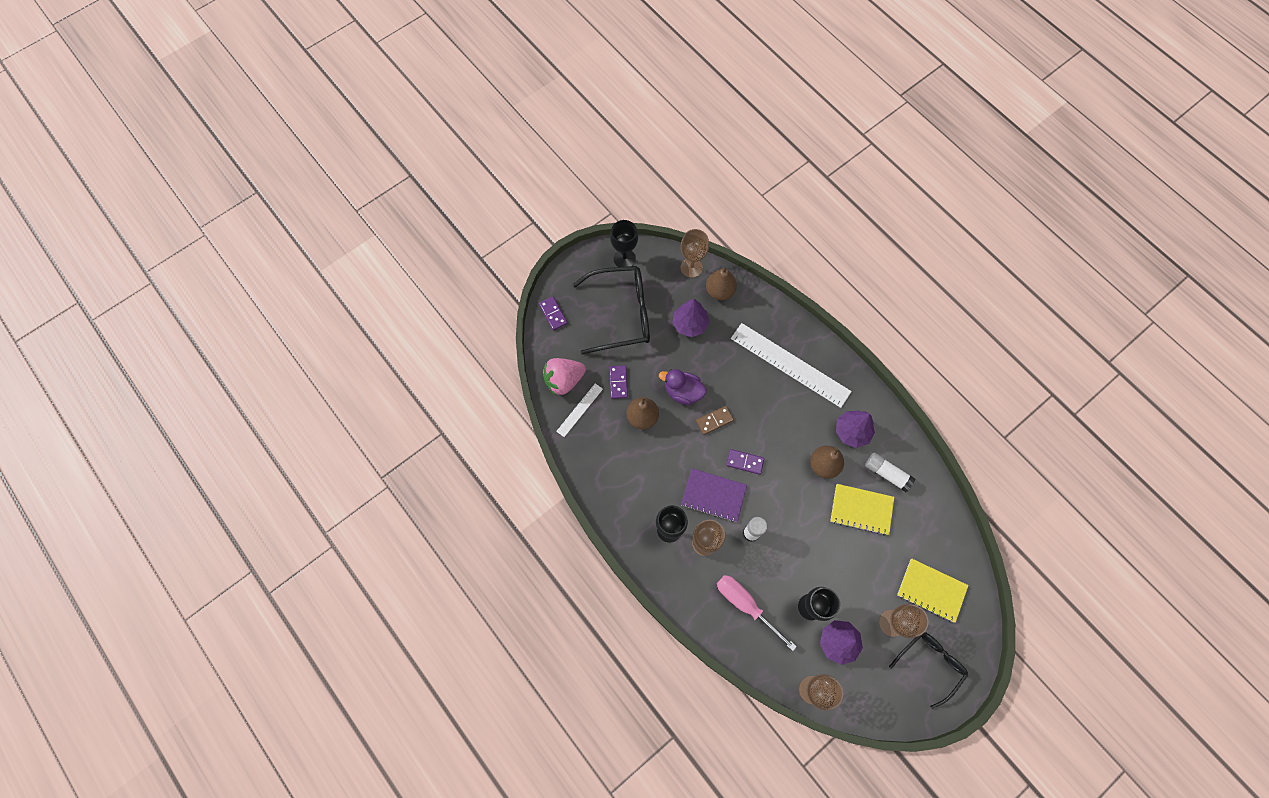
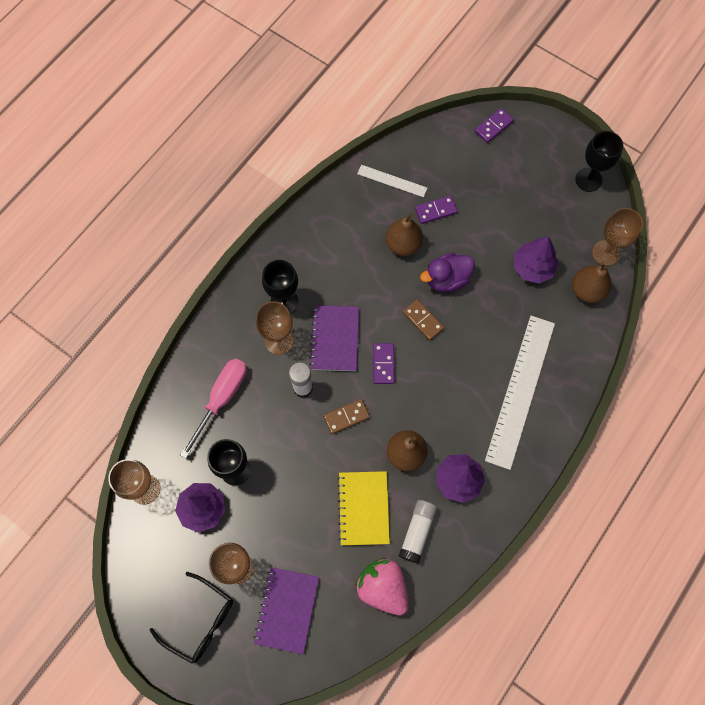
camera: 75 degrees right, 0 degrees up
(564, 380) = (420, 157): pink strawberry -> pink strawberry (383, 587)
(621, 314) = (518, 193): black glasses -> none
(683, 392) = (446, 279): purple duck -> purple duck turned 120 degrees counterclockwise
(783, 503) = (346, 417): none -> brown domino
(931, 590) = (287, 610): yellow notebook -> purple notebook

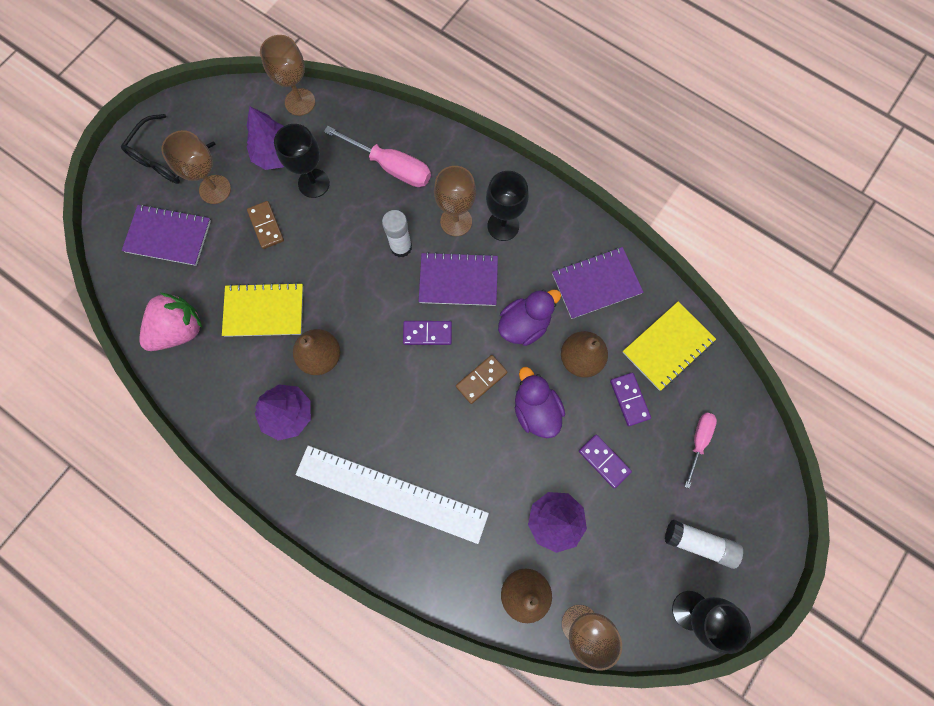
camera: 90 degrees right, 5 degrees up
(338, 230) = (596, 283): none -> purple notebook
(346, 417) = (366, 293): brown domino -> brown domino (266, 226)
(375, 286) = (524, 324): none -> purple duck
(392, 181) = (667, 346): white ruler -> yellow notebook
(417, 532) = (234, 367): white glue stick -> white glue stick (699, 543)
(466, 165) = (698, 441): none -> pink screwdriver
(493, 126) = (761, 481): purple domino -> purple domino (604, 461)

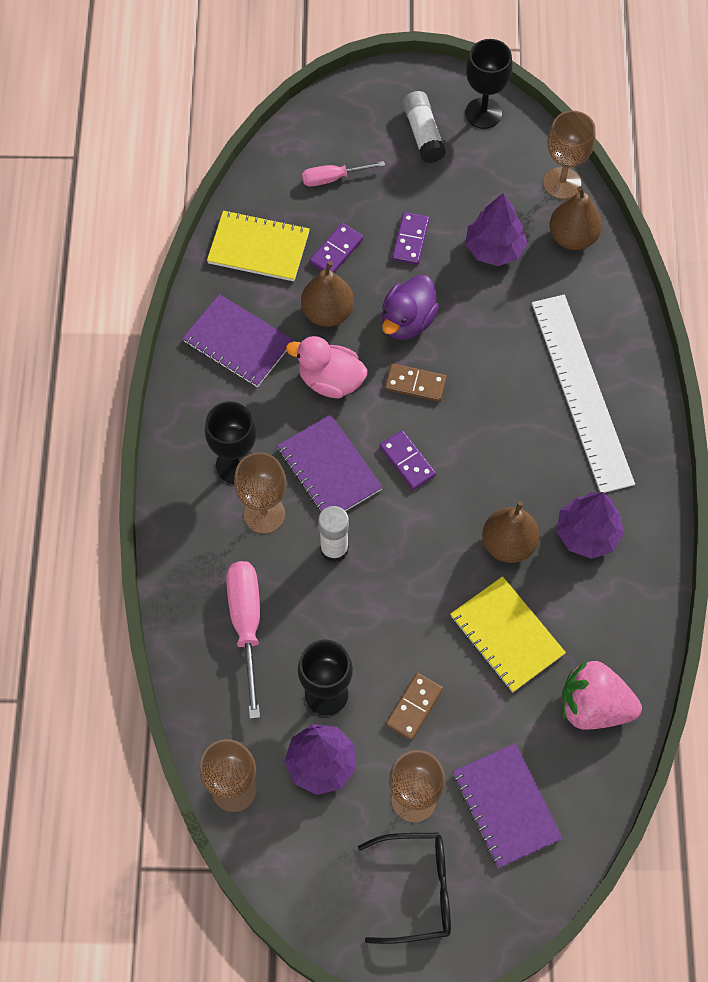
camera: 125 degrees left, 10 degrees down
(524, 324) = (330, 380): purple duck -> pink duck

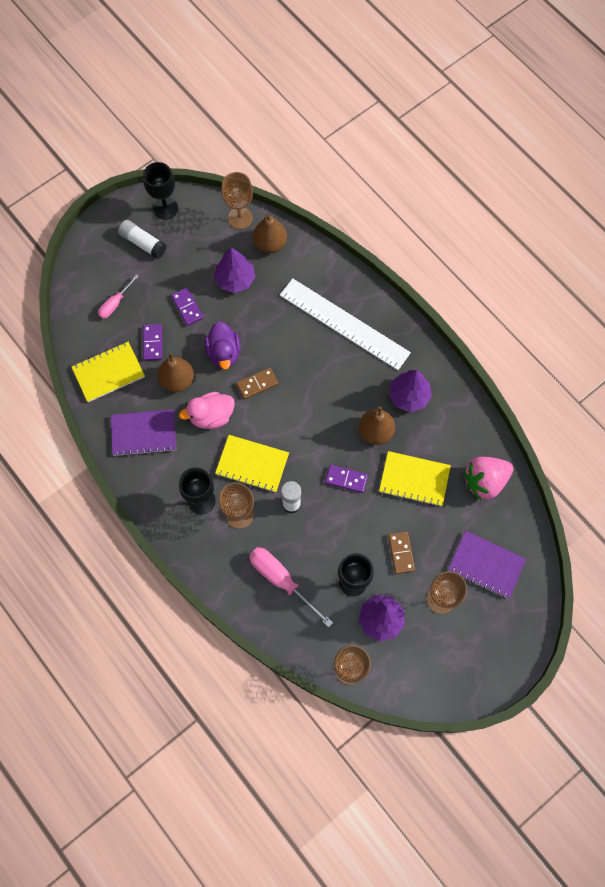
camera: 40 degrees left, 5 degrees up
(329, 469) = (252, 464): purple notebook -> yellow notebook
(407, 461) = (288, 428): purple domino -> purple domino (346, 479)
(416, 889) = (479, 642): black glasses -> none

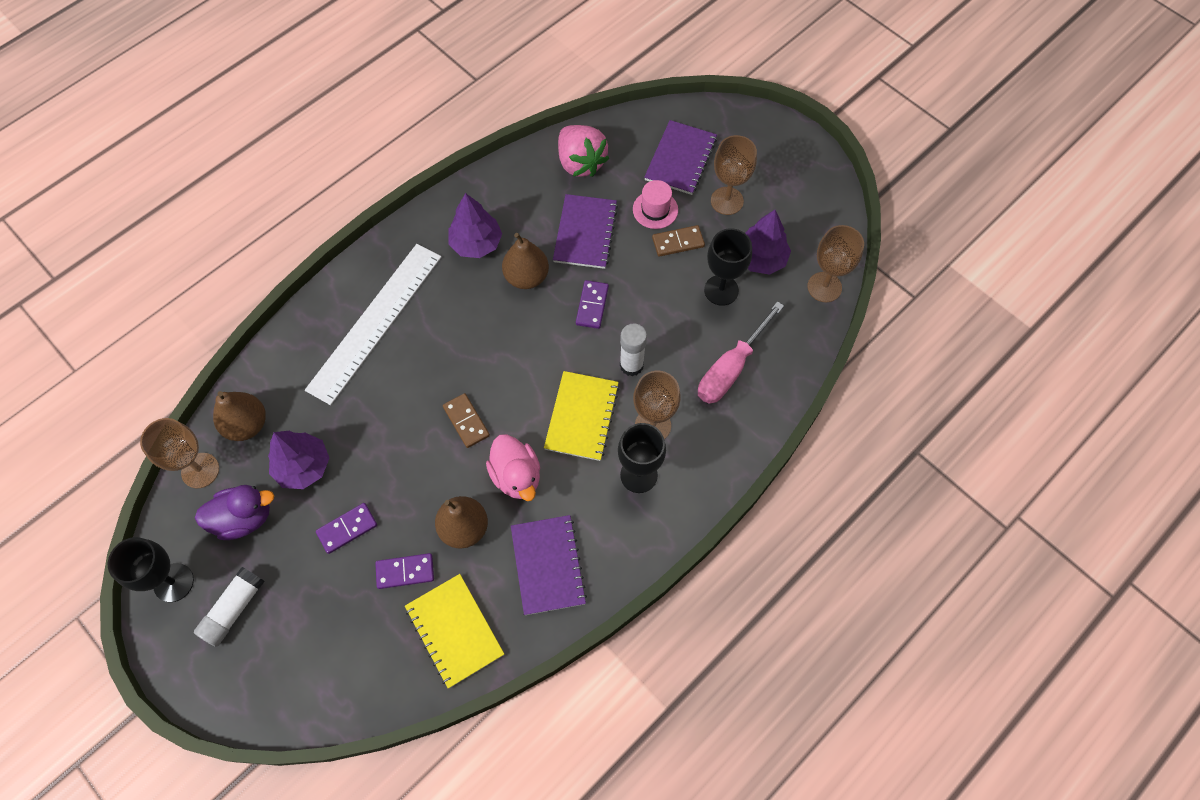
camera: 95 degrees left, 5 degrees down
(115, 303) = (338, 638): pink screwdriver -> none
(224, 353) = (420, 470): purple duck -> purple duck (244, 518)
(414, 479) = (585, 233): yellow notebook -> purple notebook
(434, 538) = (655, 209): none -> pink hat

